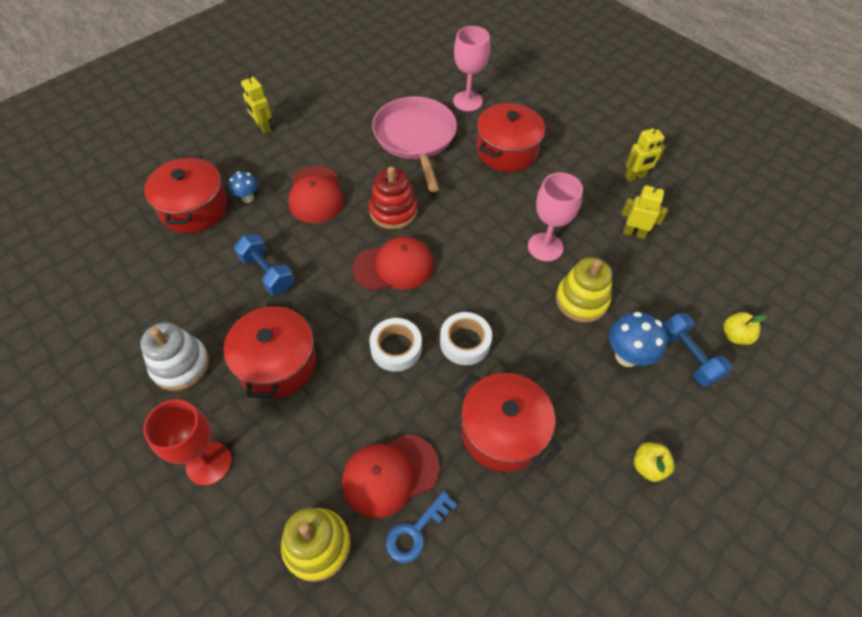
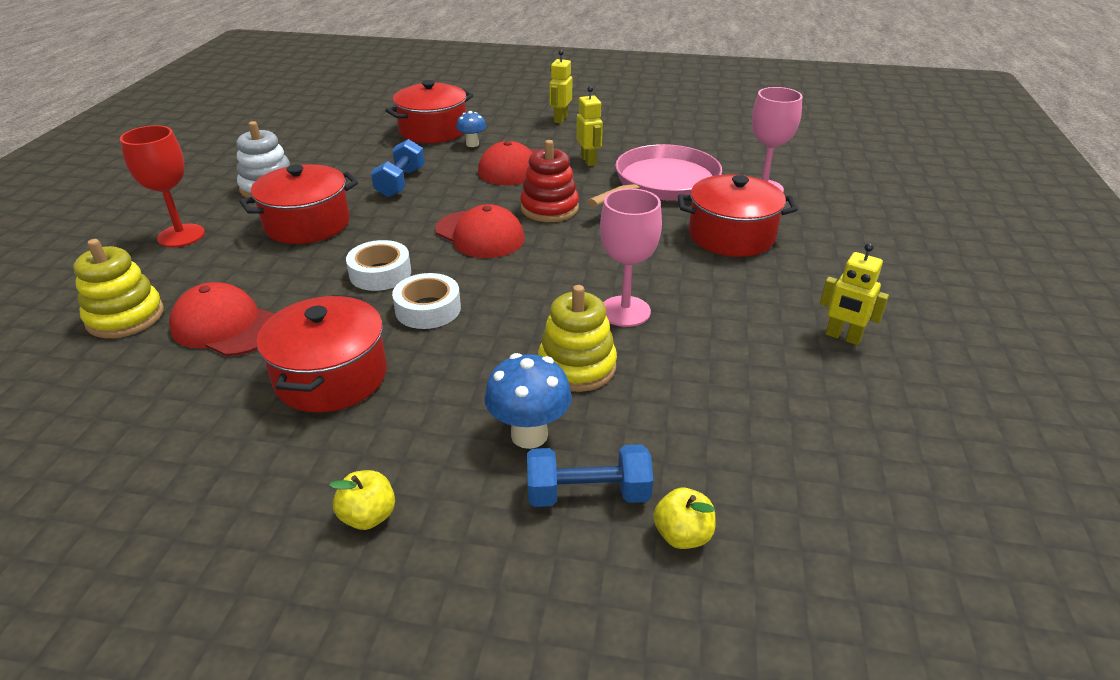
camera: 55 degrees right, 20 degrees down
(416, 531) = (169, 366): blue key -> none
(634, 233) = (743, 370): yellow robot -> yellow robot (588, 161)
(687, 356) = (588, 494): blue dumbbell -> blue dumbbell turned 60 degrees clockwise

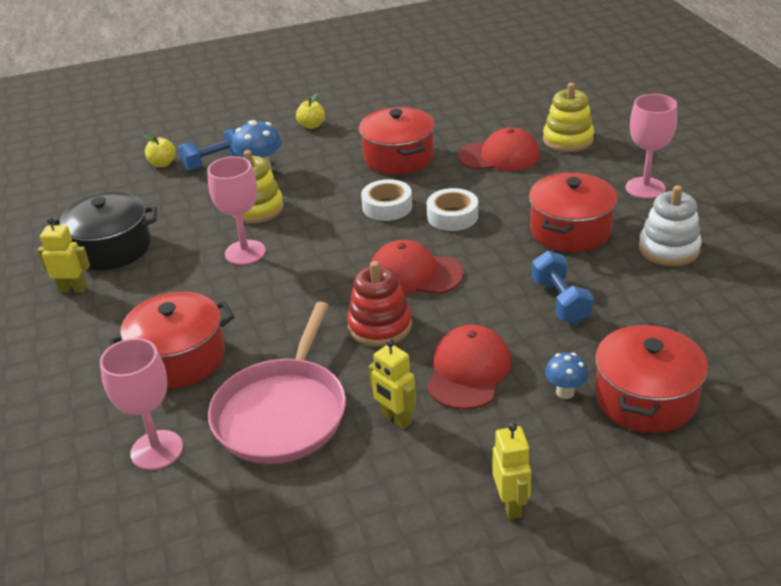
camera: 155 degrees right, 0 degrees up
(181, 236) = (645, 188): red goblet -> pink goblet
(791, 377) = (112, 248): none -> black pot

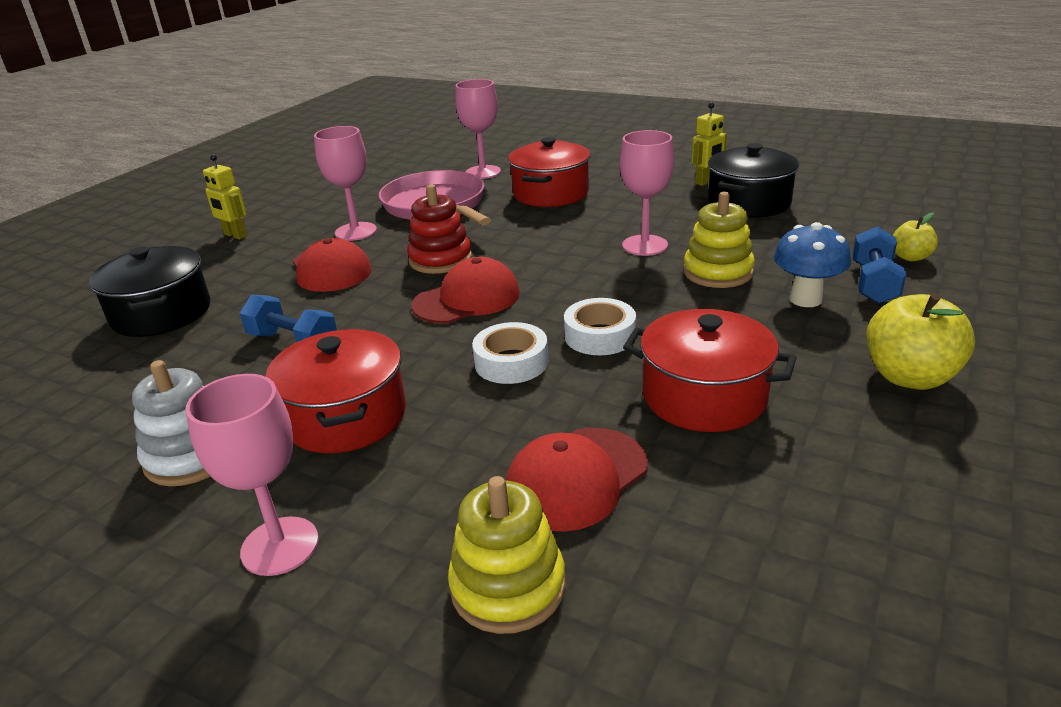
camera: 135 degrees right, 5 degrees down
(312, 125) = (909, 377): yellow apple -> yellow apple, size x1.80
(395, 419) = (356, 231): yellow robot -> pink goblet
(565, 392) = (237, 290): blue mushroom -> none
(645, 398) = (161, 313): red pot -> black pot

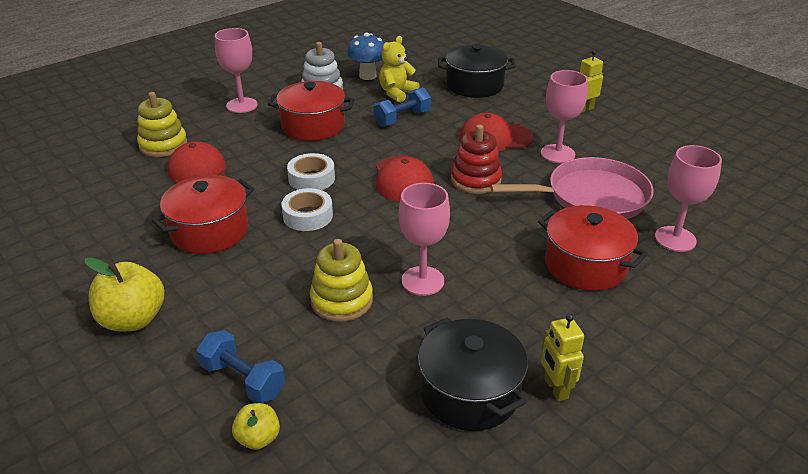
camera: 110 degrees right, 5 degrees up
(198, 371) = (397, 93): none -> yellow teddy bear
(805, 299) = (260, 326): blue mushroom -> blue mushroom (367, 76)

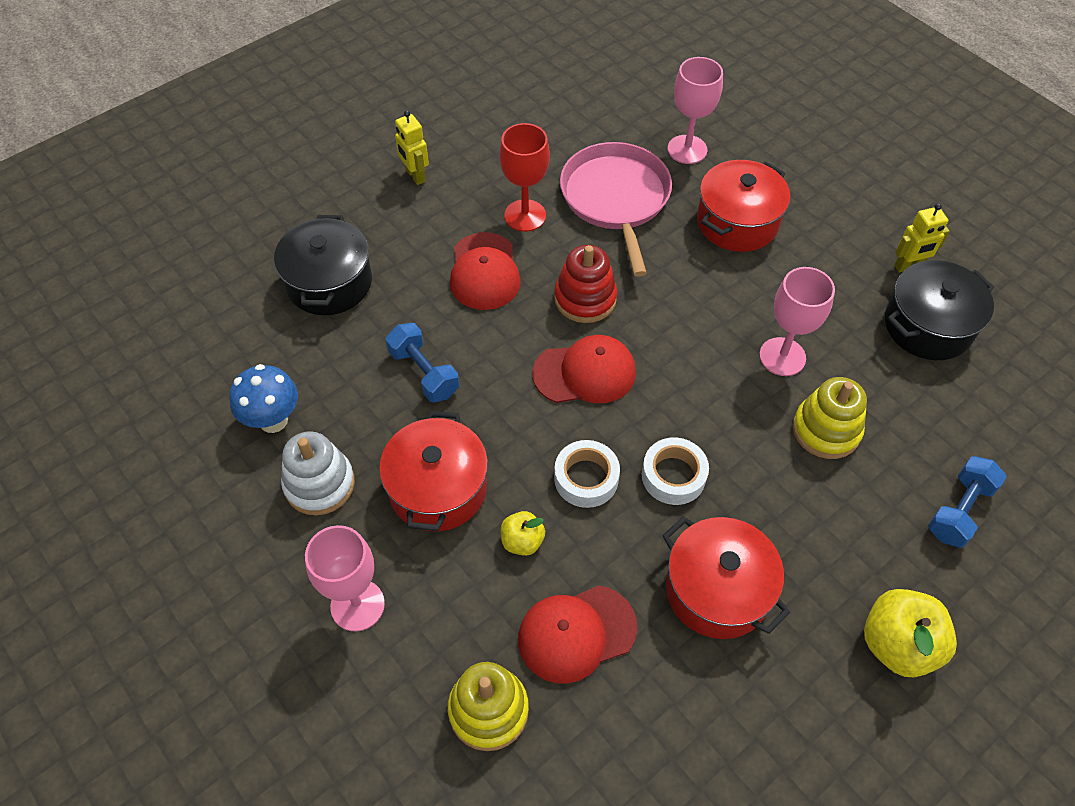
camera: 90 degrees left, 20 degrees up
(258, 438) = (1024, 487): yellow apple -> yellow apple (522, 541)
(397, 93) = (343, 379): yellow teddy bear -> none
(557, 154) = (525, 215): pink goblet -> red goblet

